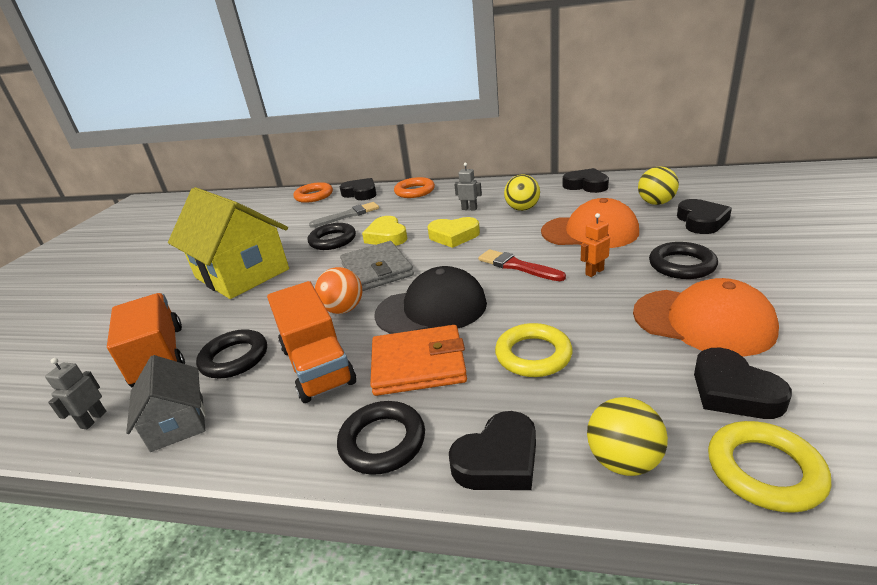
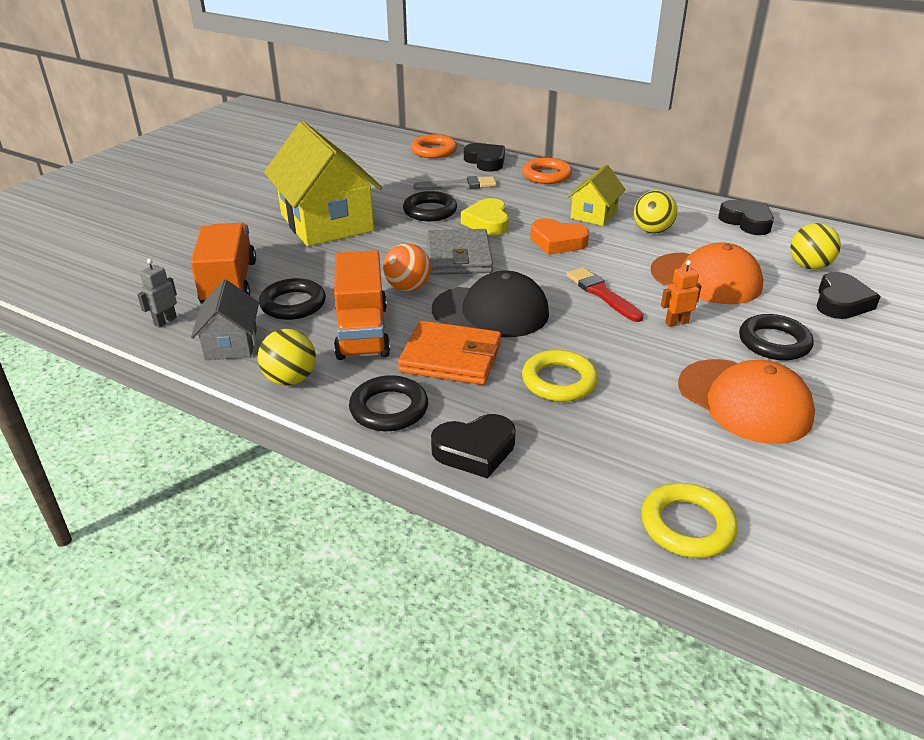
camera: 15 degrees right, 5 degrees up
(453, 236) = (557, 242): yellow heart -> orange heart
(469, 209) = (594, 214): grey robot -> yellow house
(623, 460) = (576, 483): yellow ball -> yellow ball (290, 379)
(733, 391) = (717, 464): black heart -> none

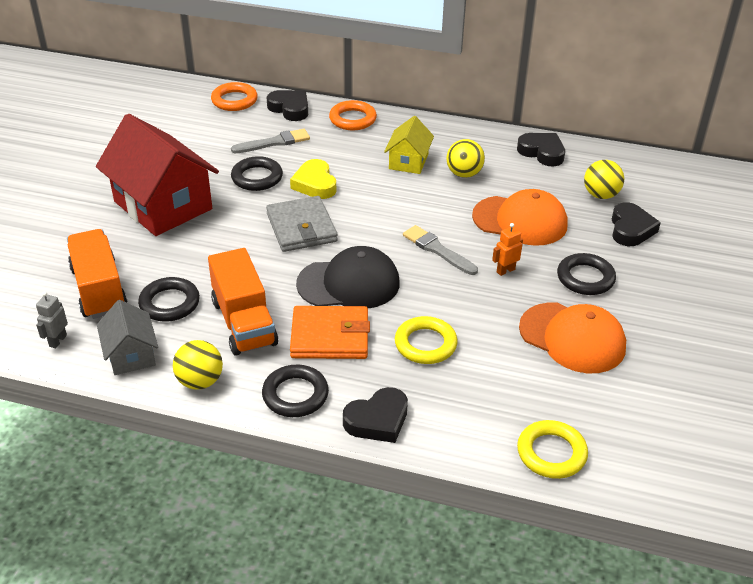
camera: 15 degrees left, 5 degrees up
(326, 223) = (163, 205): yellow house -> red house
(408, 288) = (267, 269): orange ball -> none
(557, 242) = (384, 198): orange heart -> none
(602, 294) = (437, 250): red brush -> grey brush

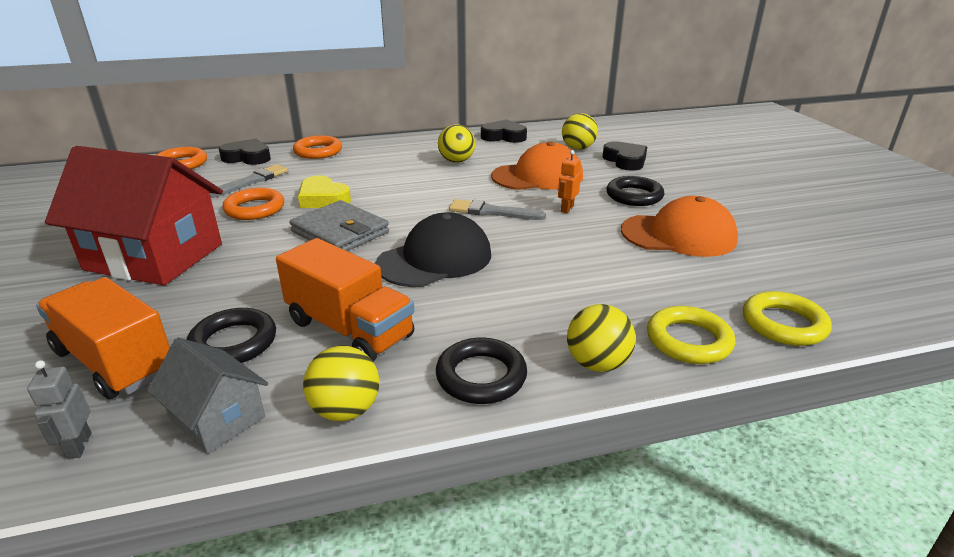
camera: 30 degrees left, 10 degrees down
(257, 177) = (255, 209): black ring -> orange ring
(330, 336) = (462, 308): orange wallet -> none
(377, 420) = (597, 364): black heart -> yellow ball
(408, 161) = (399, 165): yellow house -> none
(425, 344) = (564, 281): yellow ring -> yellow ring (688, 340)

